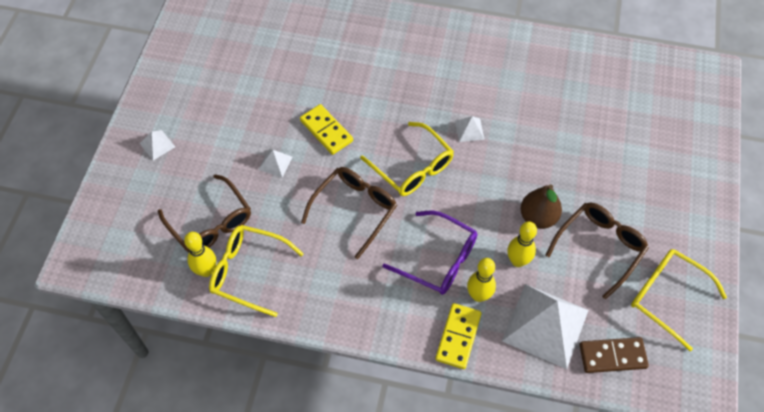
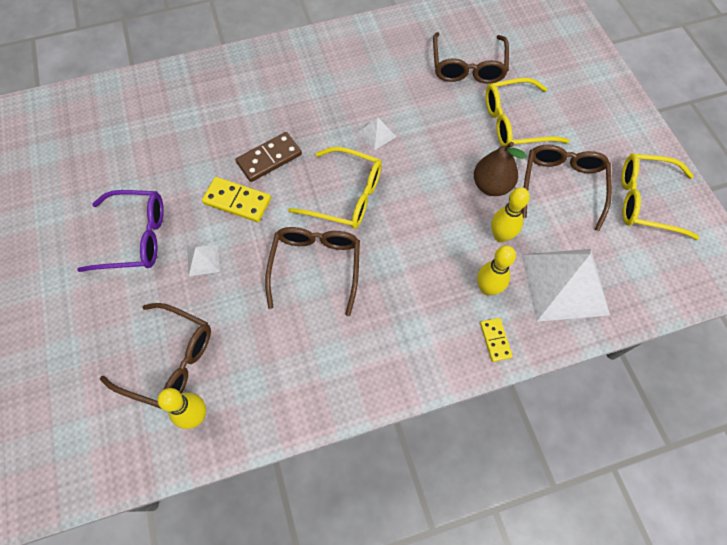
camera: 30 degrees left, 5 degrees up
(157, 145) = (57, 306): white pyramid -> none
(248, 272) = (243, 391): yellow glasses -> yellow glasses (514, 122)
(439, 259) = (428, 273): purple glasses -> purple glasses (135, 237)
(458, 337) = (495, 340): yellow domino -> yellow domino, size x0.61
(586, 109) = (468, 67): none -> brown glasses
(612, 356) = (639, 280): brown domino -> brown domino (269, 158)

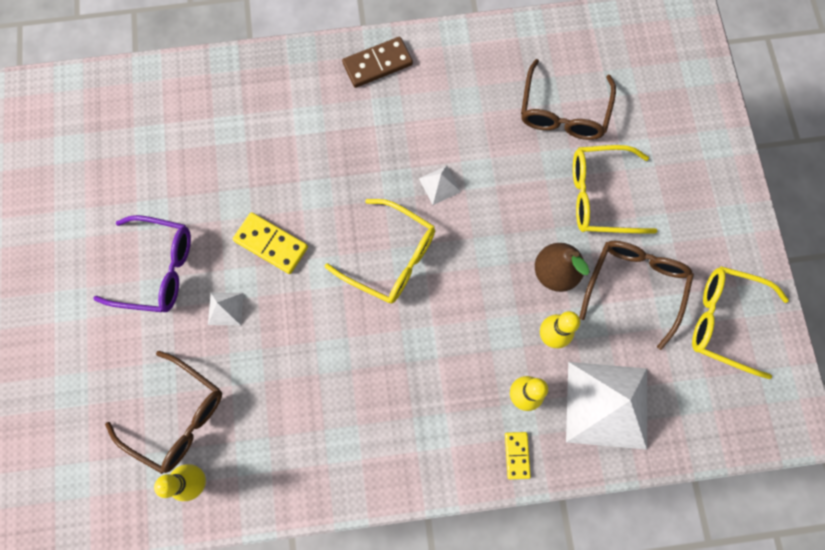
camera: 10 degrees right, 10 degrees up
(269, 158) = (314, 196): brown domino -> brown domino (377, 64)
(315, 266) = (343, 337): brown glasses -> none

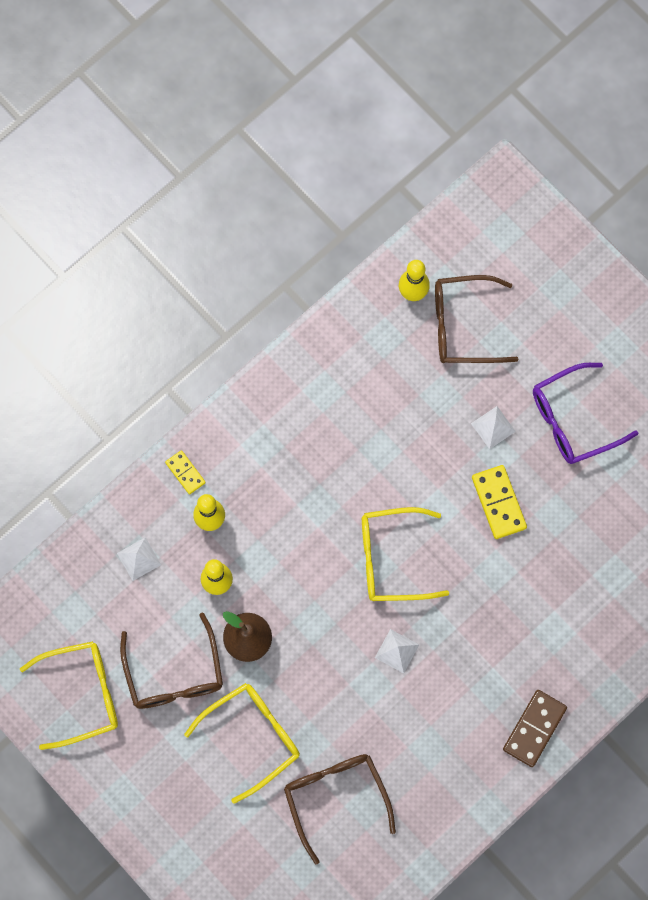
camera: 145 degrees right, 0 degrees up
(271, 244) = (498, 503): yellow domino -> yellow domino turned 75 degrees clockwise
(607, 404) = (139, 559): white pyramid -> white pyramid, size x0.43

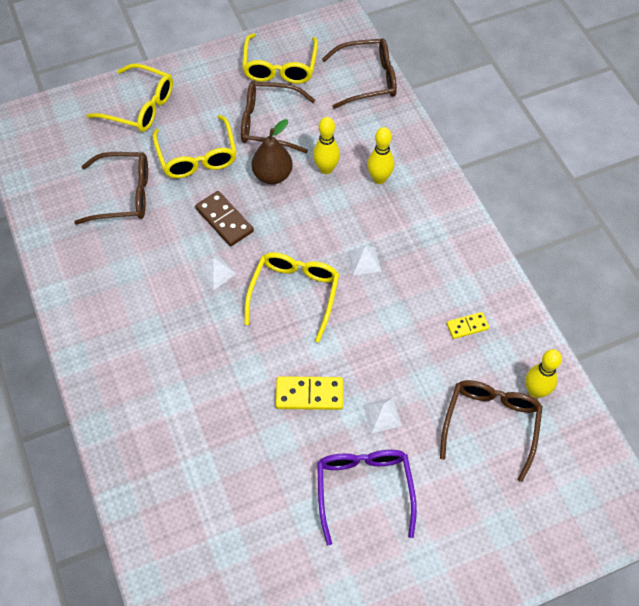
camera: 110 degrees right, 15 degrees down
(66, 582) = (368, 79): none -> brown glasses
(139, 559) = (367, 126): white pyramid -> white pyramid (364, 261)
(185, 473) = (425, 173): yellow domino -> yellow domino (467, 326)
(203, 839) = (140, 106): none -> yellow glasses
(534, 729) = (100, 352): brown domino -> brown domino (224, 220)

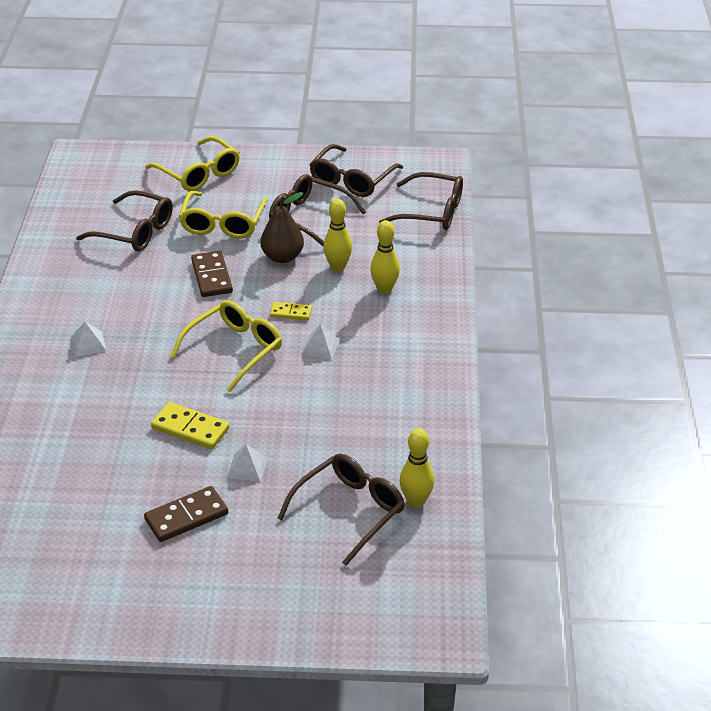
camera: 25 degrees right, 20 degrees down
(216, 272) = (174, 311): white pyramid -> white pyramid (88, 344)
(280, 67) = (352, 180): yellow glasses -> brown glasses
(364, 489) = (186, 516): purple glasses -> brown domino
(467, 326) = (385, 428): yellow domino -> yellow domino (291, 313)

